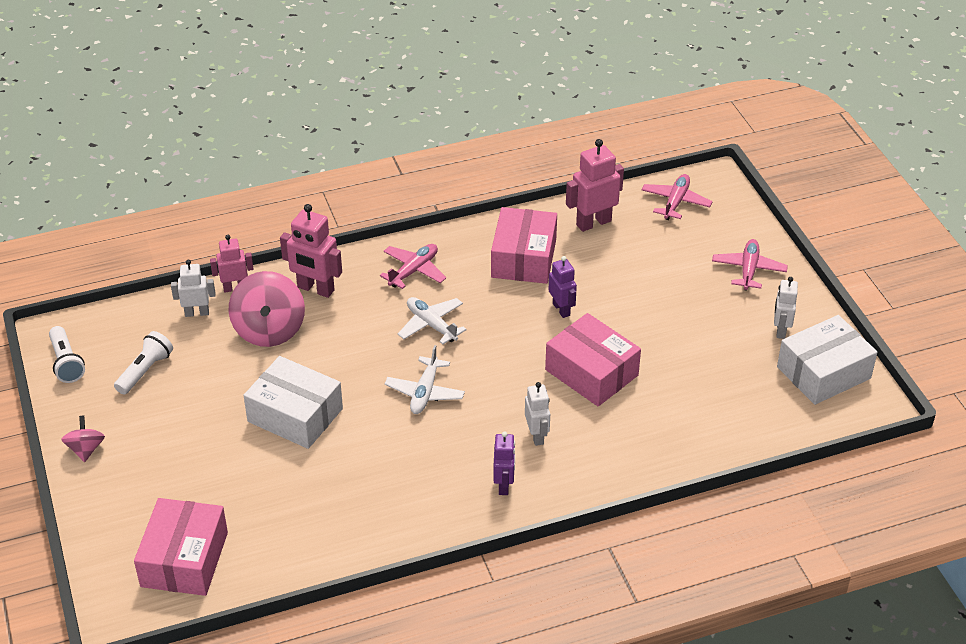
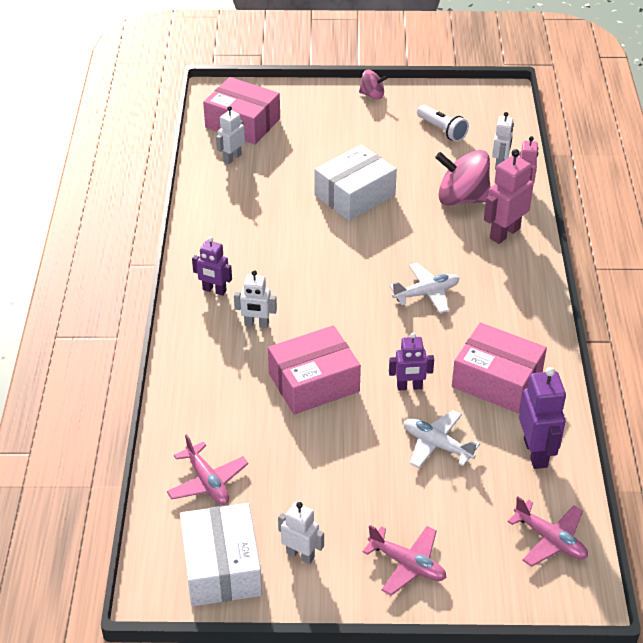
camera: 110 degrees right, 0 degrees up
(66, 363) = (468, 96): white flashlight -> none
(263, 546) = (232, 158): none -> white robot
(413, 271) = (506, 299): pink plane -> pink plane (207, 482)
(425, 392) = (343, 270): white plane -> white plane (437, 445)
(593, 223) = (536, 453): pink robot -> purple robot

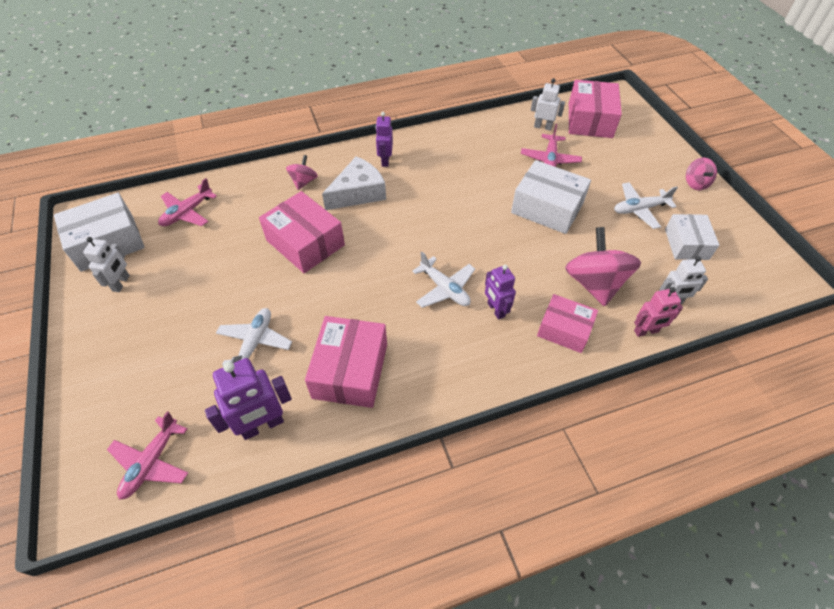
camera: 70 degrees right, 10 degrees up
(211, 366) = (304, 182): none -> pink spinning top
(256, 324) = (358, 193): white robot -> white cheese
(387, 140) = (639, 209): none -> white plane
(407, 564) = (115, 354): pink plane -> pink plane (550, 159)
(409, 387) = (320, 306): purple robot -> purple robot (495, 310)
(442, 130) = (686, 244): white flashlight -> white box
(504, 233) = (564, 330): pink robot -> pink box

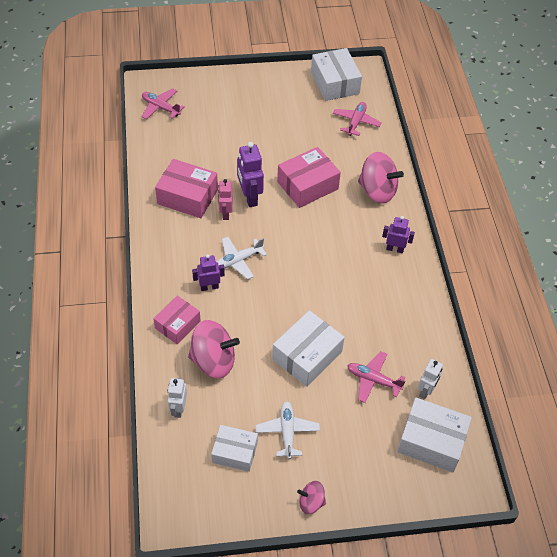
camera: 100 degrees right, 0 degrees up
(121, 283) = (295, 91): white robot -> none
(187, 212) = (356, 122): pink plane -> pink plane turned 60 degrees clockwise
(255, 343) = (225, 153): white plane -> none
(262, 426) = (165, 153): purple robot -> purple robot (249, 197)
(304, 182) = (377, 191): pink spinning top -> pink spinning top, size x1.91
(358, 193) = (356, 224): white cheese -> none
(590, 120) = (431, 441): pink box -> white box
(646, 331) = (157, 378): pink robot -> pink robot (225, 213)

